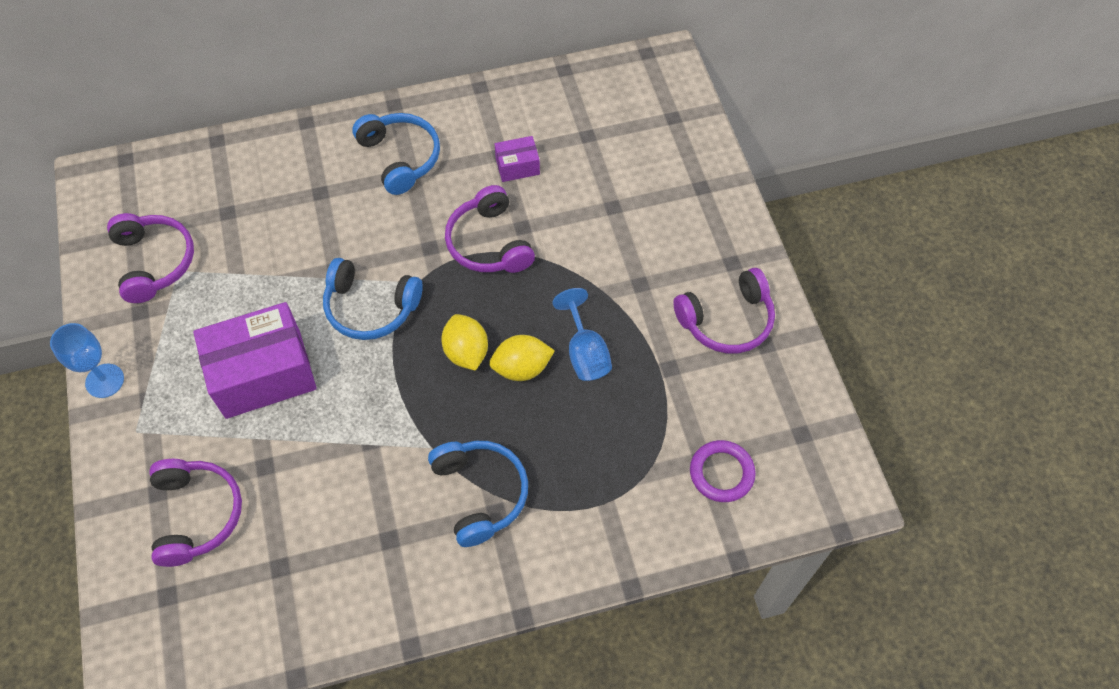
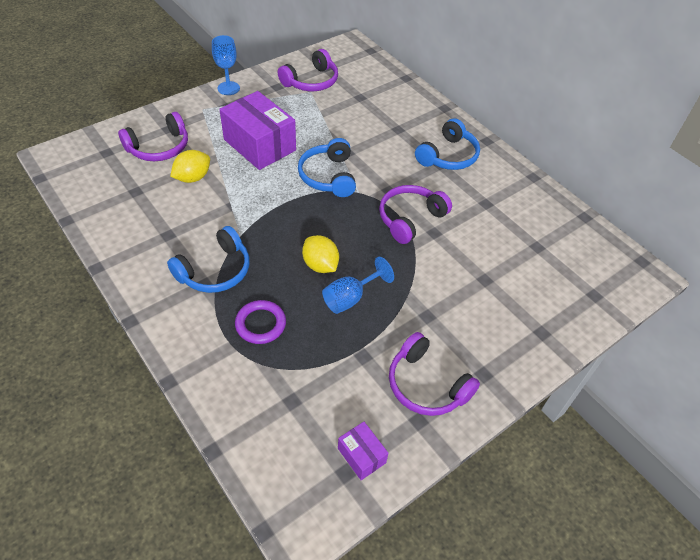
camera: 65 degrees right, 10 degrees down
(466, 352) = (318, 232): yellow lemon -> yellow lemon (193, 178)
(517, 166) = (482, 215): purple box -> purple box (361, 455)
(721, 473) = (285, 418): purple ring -> purple ring (260, 324)

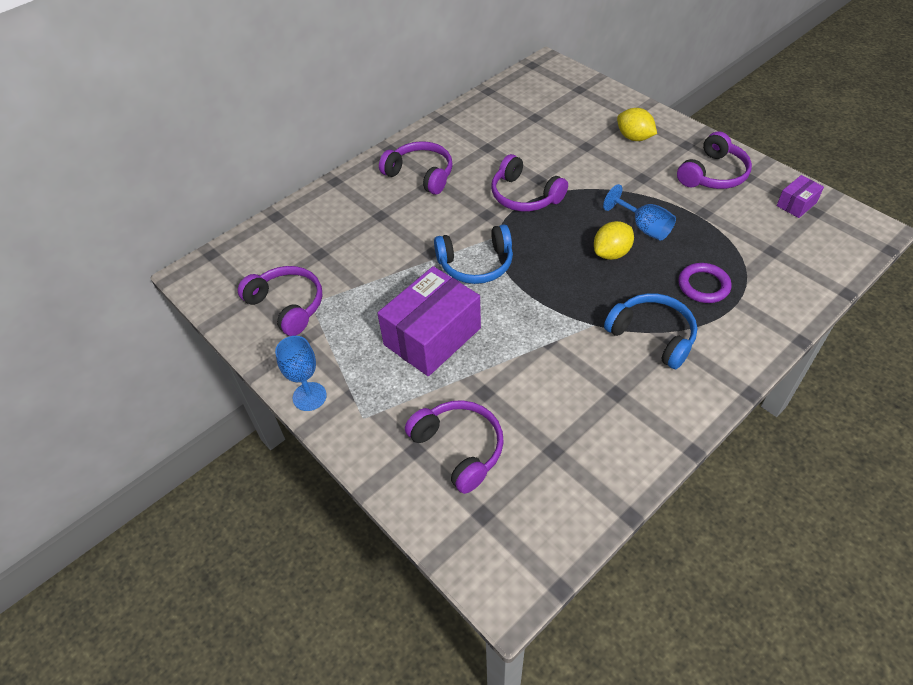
camera: 90 degrees left, 0 degrees up
(193, 178) = (511, 392): yellow lemon -> yellow lemon (634, 137)
(448, 156) = (420, 174): blue headphones -> purple headphones

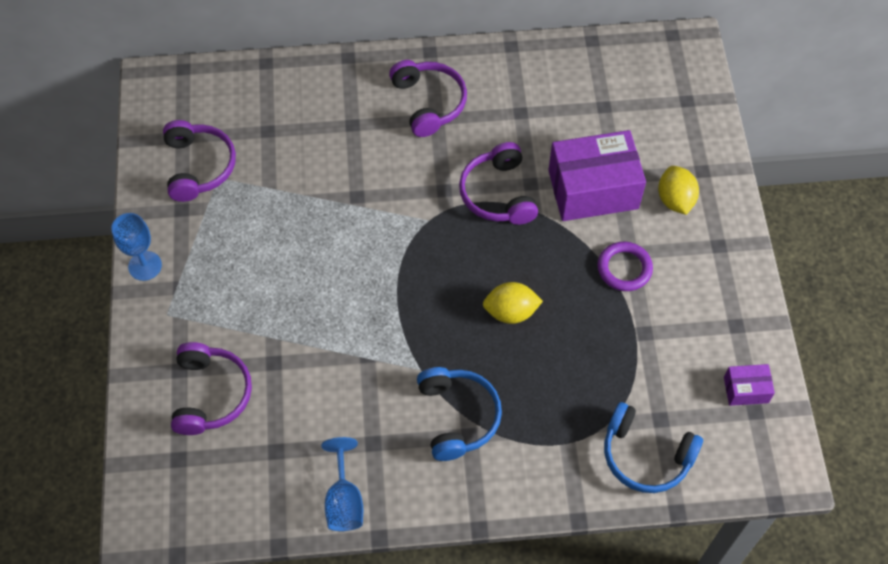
camera: 35 degrees right, 10 degrees up
(432, 336) = (282, 281): purple box -> purple box (593, 189)
(476, 264) = (384, 236): blue headphones -> blue headphones (646, 455)
(643, 227) = (570, 307): blue goblet -> blue goblet (344, 500)
(703, 285) = (555, 405): purple ring -> purple ring (624, 268)
(713, 174) = (704, 298): purple headphones -> none

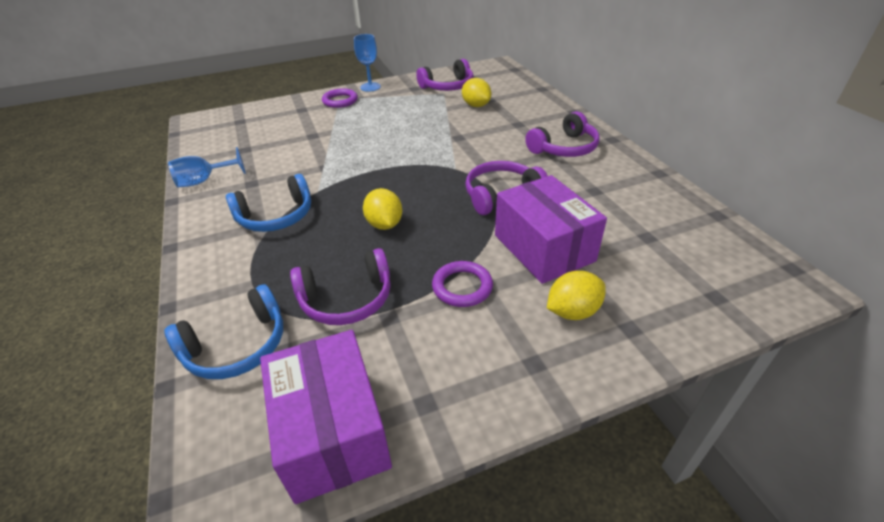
camera: 75 degrees right, 20 degrees down
(175, 314) = (340, 101): none -> purple ring
(211, 394) = (285, 121): purple headphones -> purple headphones (347, 299)
(278, 152) = (476, 105): none -> yellow lemon
(646, 455) = (237, 346): blue headphones -> blue headphones turned 135 degrees counterclockwise
(746, 390) = (332, 431): purple box -> purple box, size x2.14

